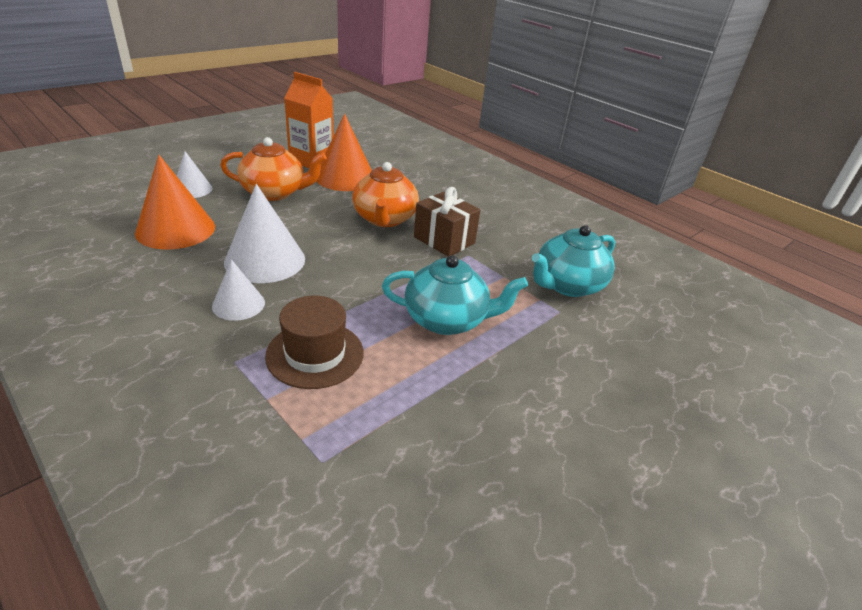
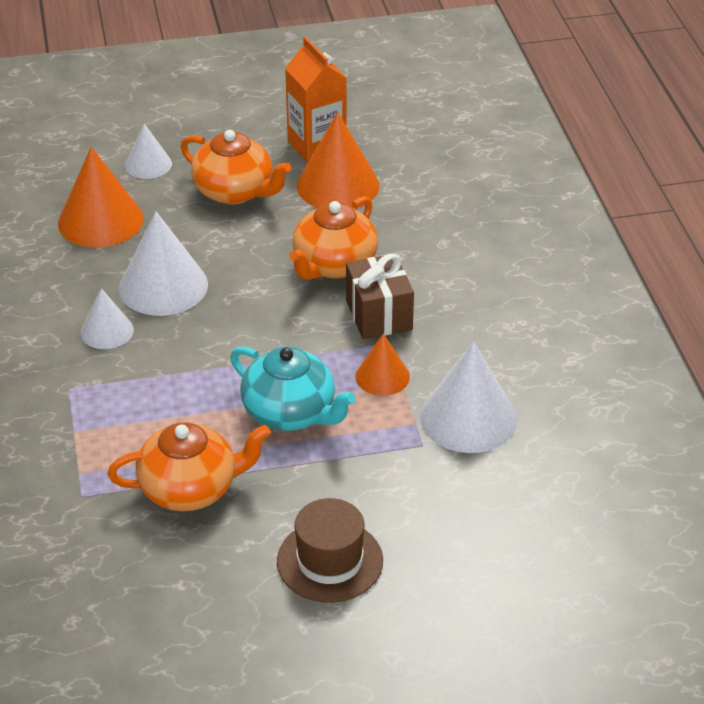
camera: 35 degrees right, 5 degrees up
(315, 354) = (139, 405): brown hat -> brown hat (330, 561)
(422, 411) = (190, 488): none -> orange teapot
(486, 276) = (382, 376): none -> orange cone
(567, 285) = (468, 418): turquoise teapot -> white cone

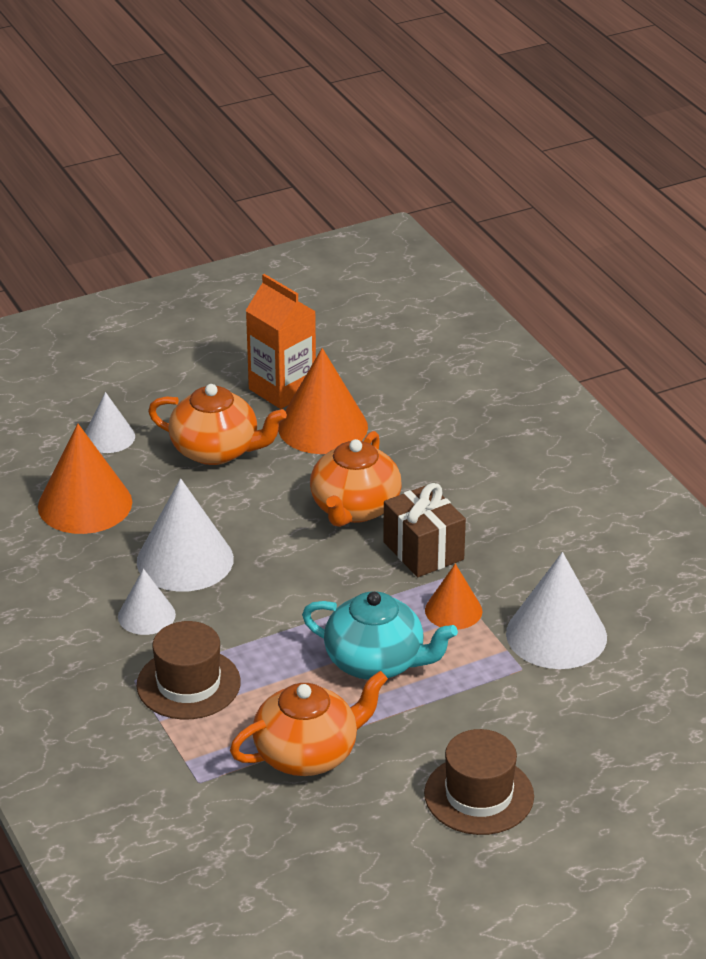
camera: 15 degrees left, 5 degrees down
(114, 401) = (188, 684): none -> brown hat

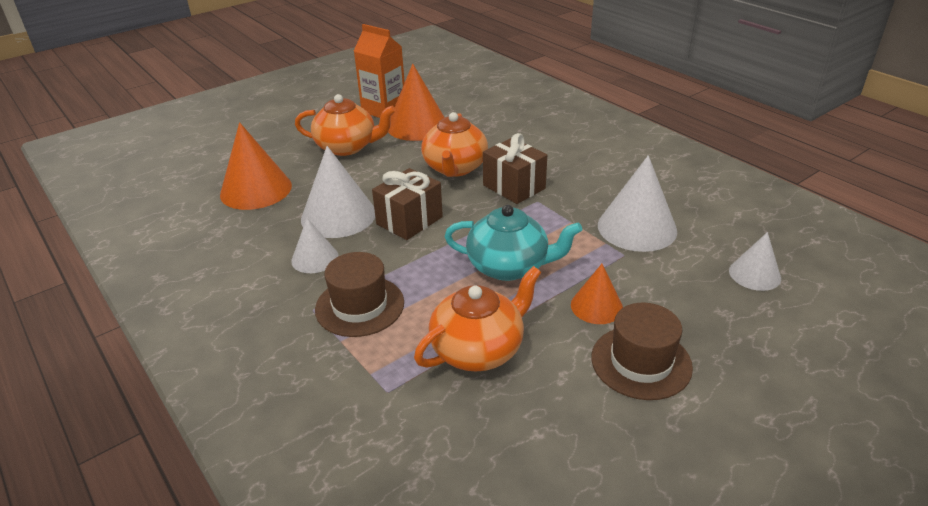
camera: 10 degrees left, 0 degrees up
(109, 437) = (269, 148): white cone -> white cone (754, 274)
(273, 581) = (409, 220): none -> brown gift
(453, 610) = (553, 222): orange cone -> orange cone (596, 306)

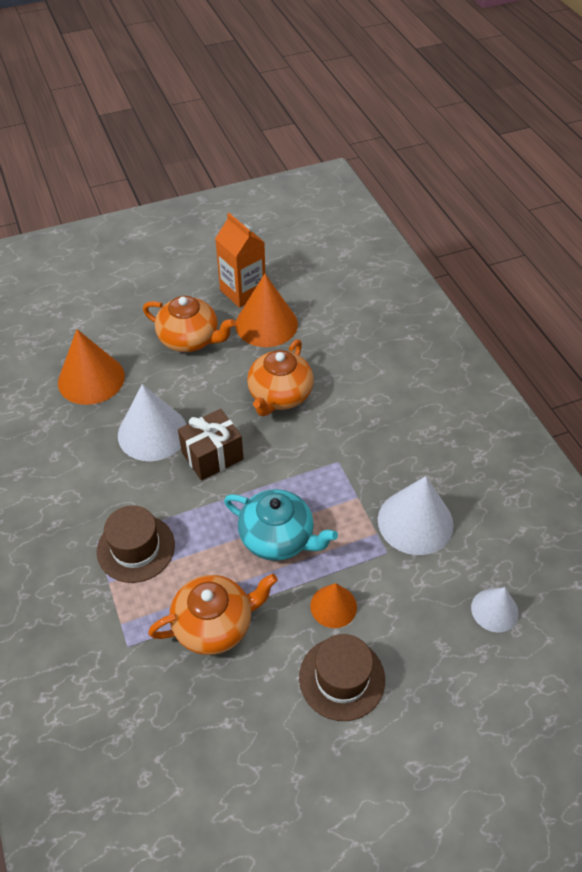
camera: 15 degrees right, 15 degrees up
(315, 258) = (116, 481): white cone -> none
(514, 187) = (324, 436): brown gift -> none

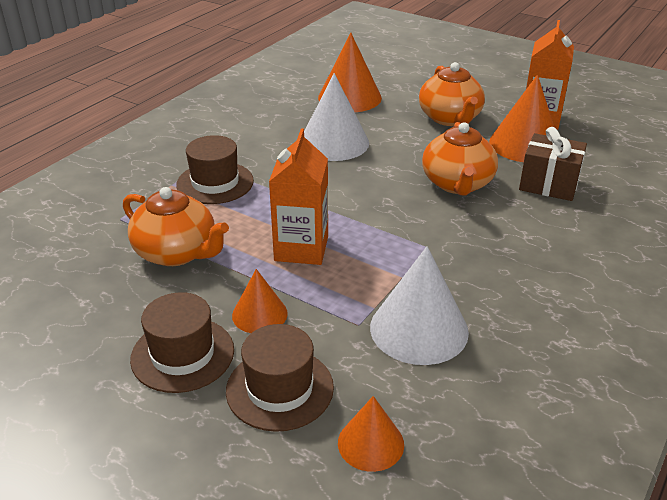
camera: 55 degrees right, 15 degrees down
(212, 456) = (346, 179): brown gift -> brown gift (549, 184)
(278, 538) = (301, 248): turquoise teapot -> orange carton
(279, 395) = (457, 184): orange teapot -> orange teapot turned 75 degrees counterclockwise
(417, 634) = (280, 389): none -> brown hat
(494, 610) = (370, 443): white cone -> orange cone

